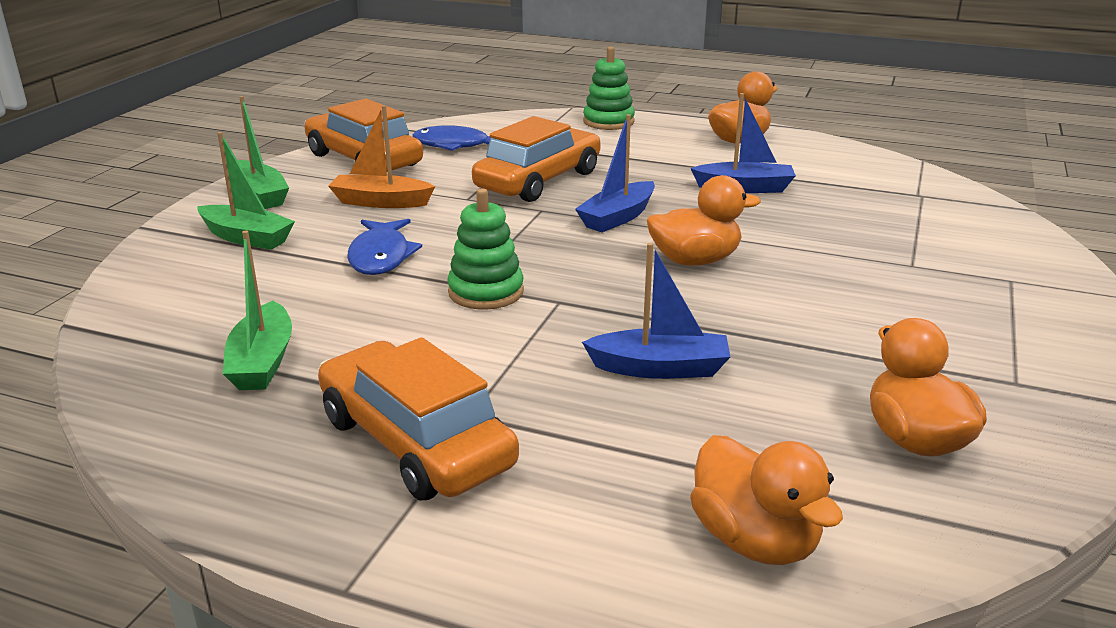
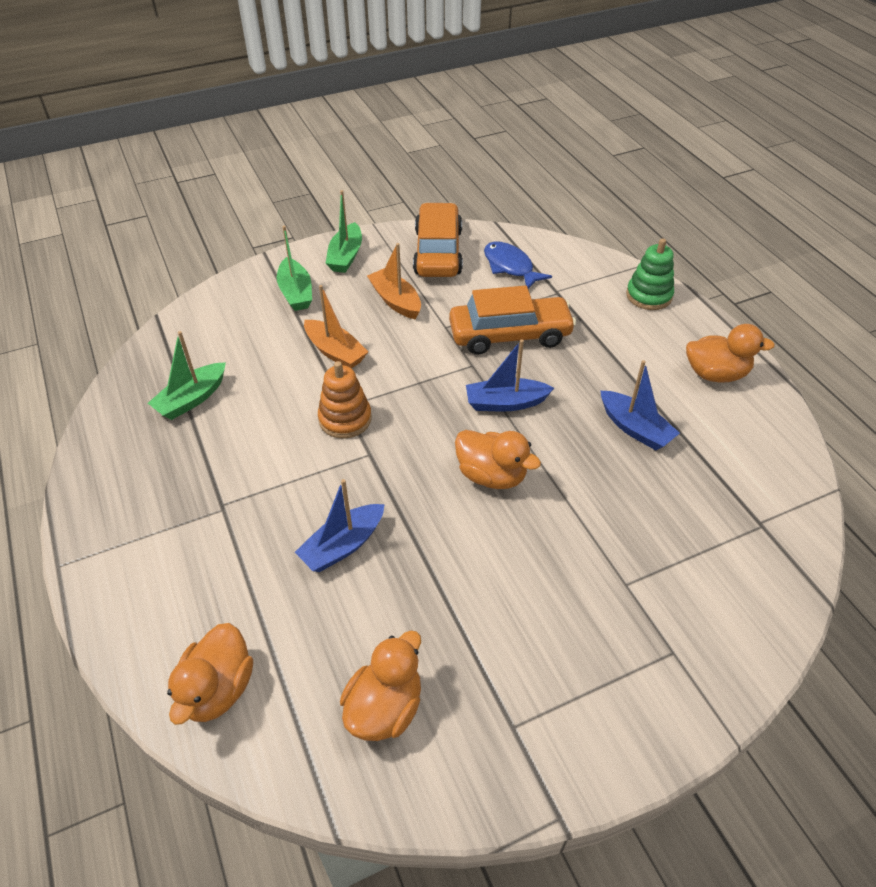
camera: 45 degrees right, 20 degrees up
(381, 256) = (335, 352): blue fish -> orange boat
(416, 442) = (180, 504): orange car -> none
(486, 292) = (345, 419): green stacking toy -> orange stacking toy
(660, 368) = (343, 545): blue boat -> blue boat turned 90 degrees clockwise

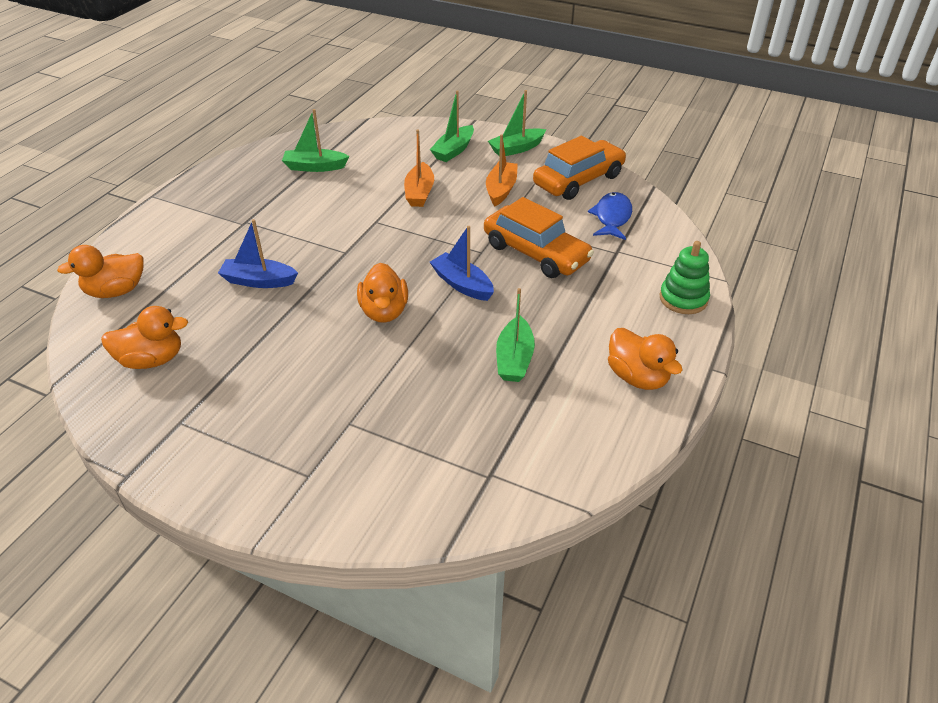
camera: 50 degrees right, 5 degrees down
(345, 419) = (364, 227): orange stacking toy -> none
(635, 428) = (514, 359): blue boat -> green boat

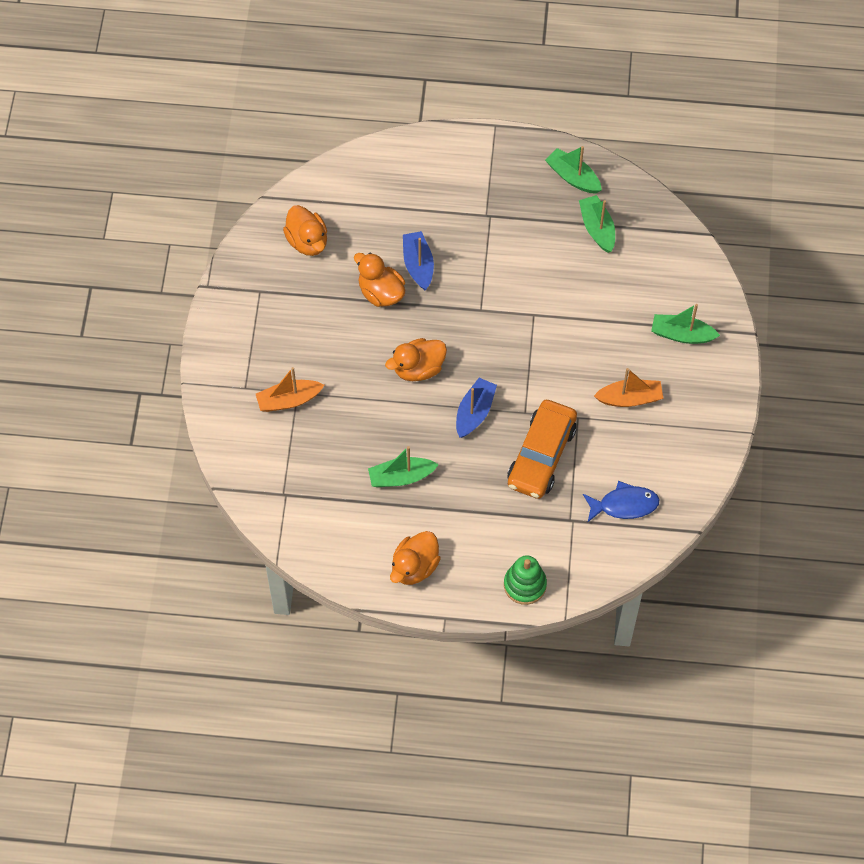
camera: 70 degrees right, 20 degrees up
(116, 291) = (366, 175): orange duck -> orange duck (381, 293)
(419, 192) = (594, 332): orange boat -> orange boat (289, 400)
(516, 149) = (711, 390): green boat -> green boat (573, 177)
(578, 180) = (677, 461): orange car -> none

